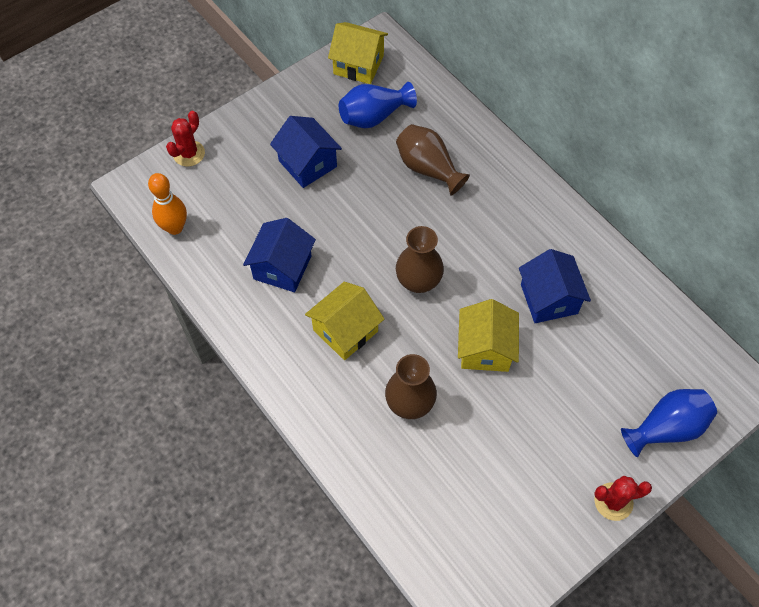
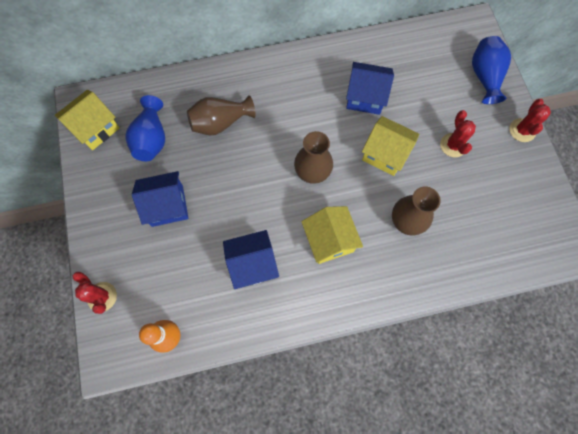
camera: 65 degrees left, 10 degrees up
(282, 267) = (252, 264): blue house -> blue house turned 60 degrees counterclockwise
(541, 422) = (453, 145): none -> red cactus

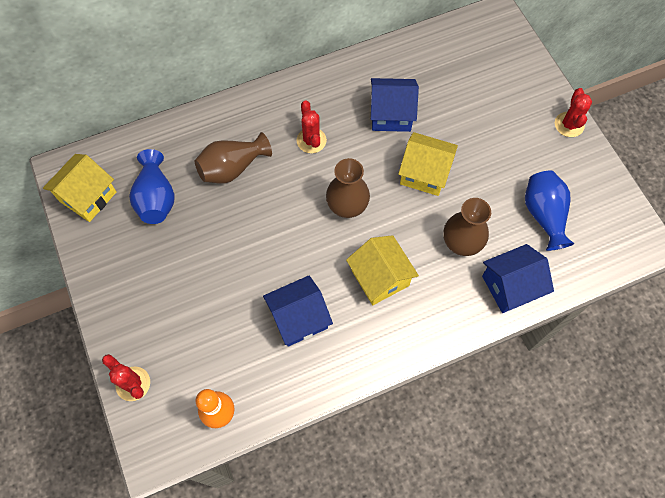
camera: 10 degrees left, 5 degrees down
(167, 206) = (189, 270): blue house -> blue house (510, 286)
(453, 145) = (497, 152): red cactus -> red cactus (311, 140)
(484, 77) = (518, 73): blue vase -> blue vase (543, 215)

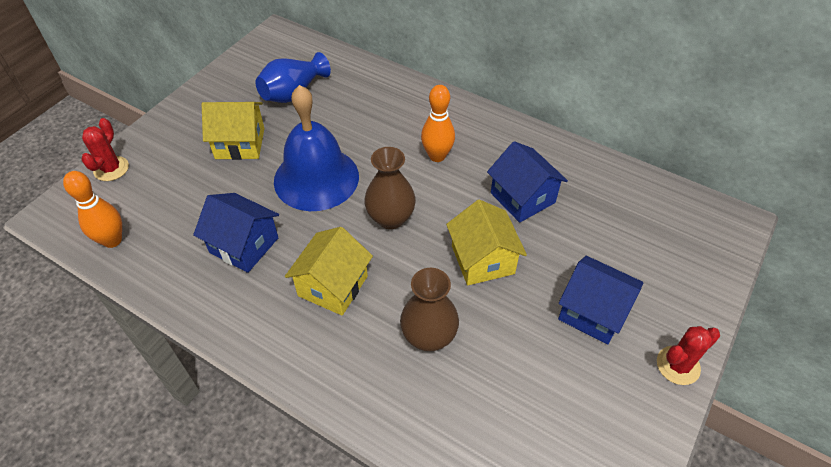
camera: 55 degrees right, 15 degrees down
(88, 196) = (263, 57): yellow house -> yellow house (240, 143)
(232, 168) = (361, 121): brown vase -> none
(269, 233) = (316, 178): none -> blue bell
(311, 140) = (437, 156): red cactus -> orange bowling pin
(510, 286) = (413, 416): blue house -> blue house (593, 312)
(543, 215) = (533, 402): blue vase -> none

